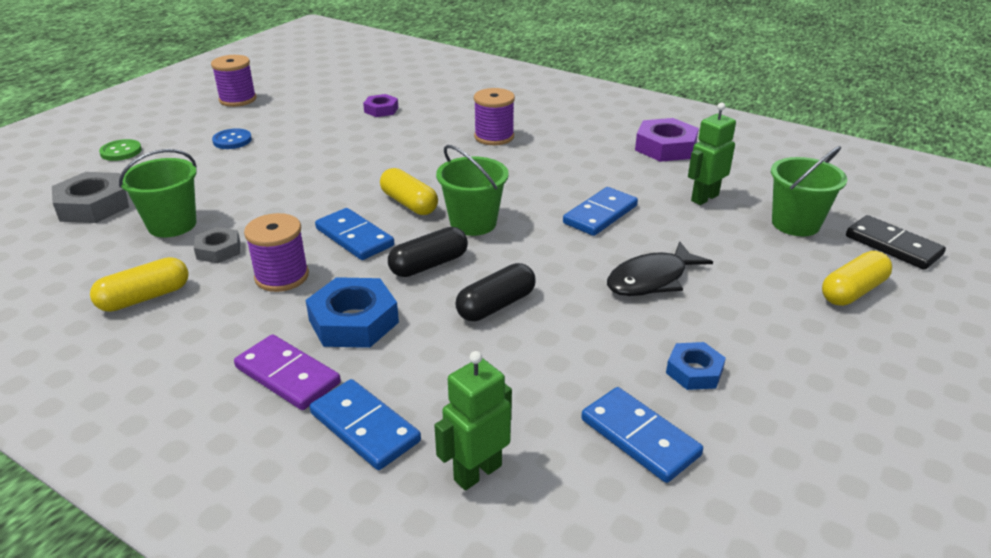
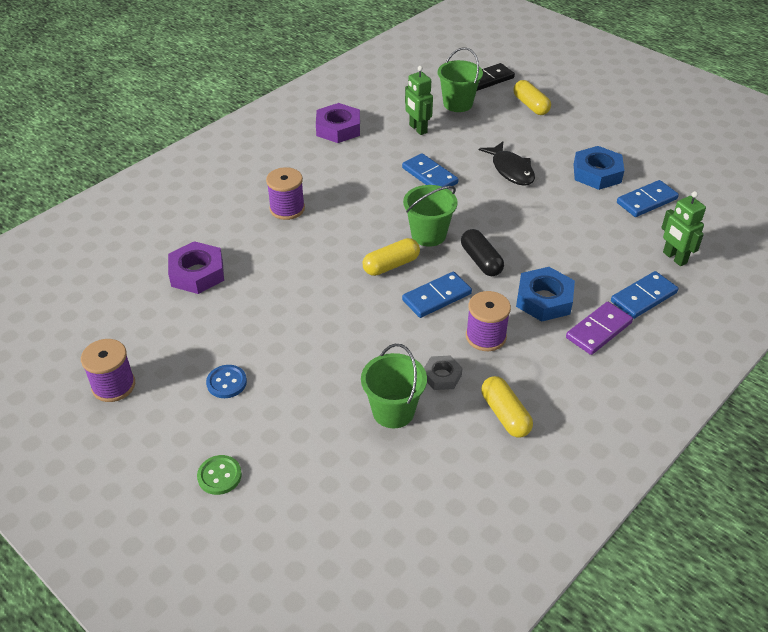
camera: 80 degrees left, 10 degrees up
(93, 205) = (341, 478): grey nut -> none
(381, 110) = (197, 273): purple nut -> purple nut, size x1.68
(496, 305) = (532, 235): black capsule -> none
(694, 371) = (597, 173): blue nut -> blue nut, size x1.68

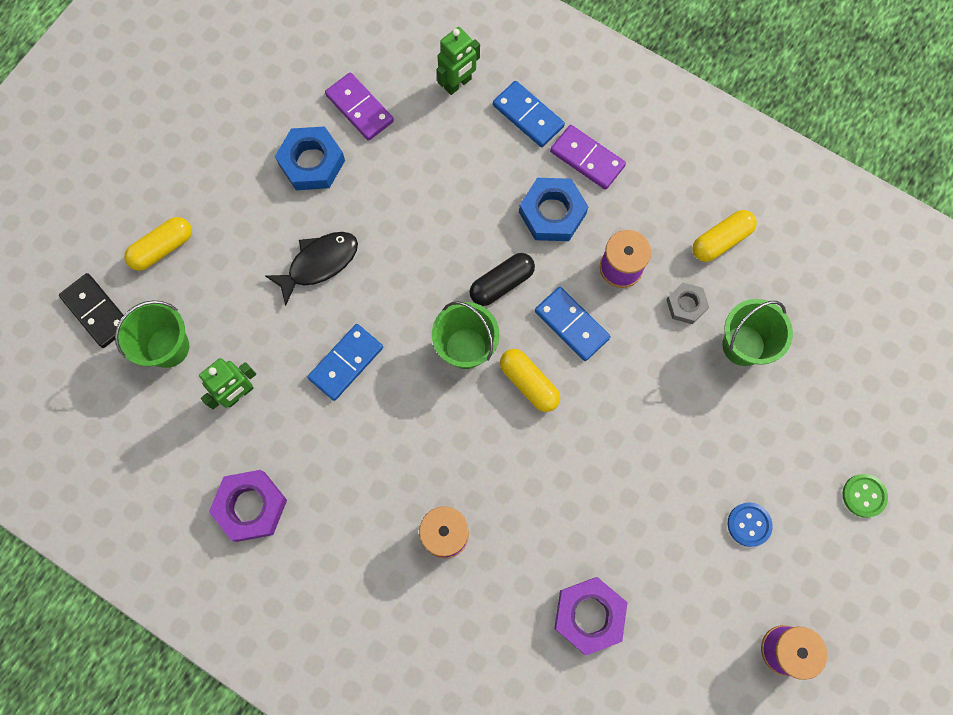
camera: 100 degrees left, 30 degrees up
(647, 201) = (360, 108): blue domino -> purple domino

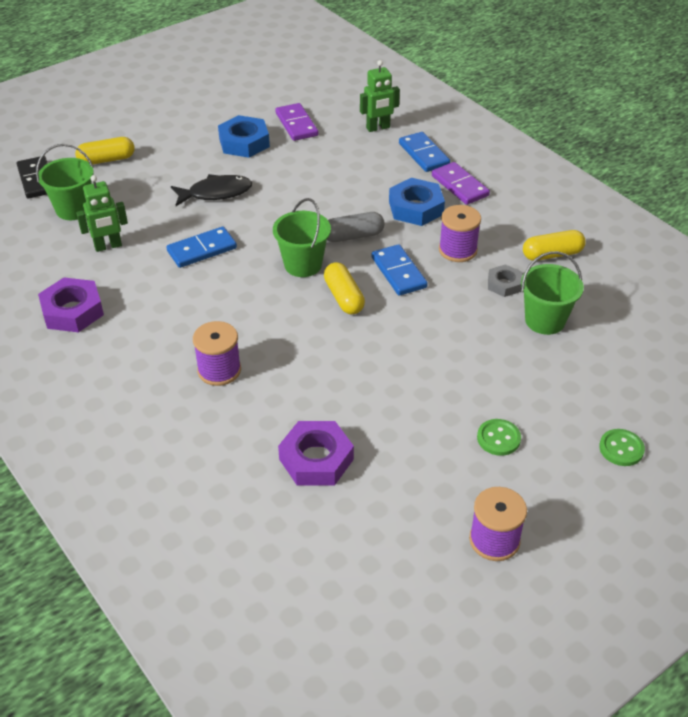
camera: 20 degrees right, 30 degrees down
(501, 283) = (353, 236): black capsule -> grey capsule
(749, 524) = (498, 438): blue button -> green button

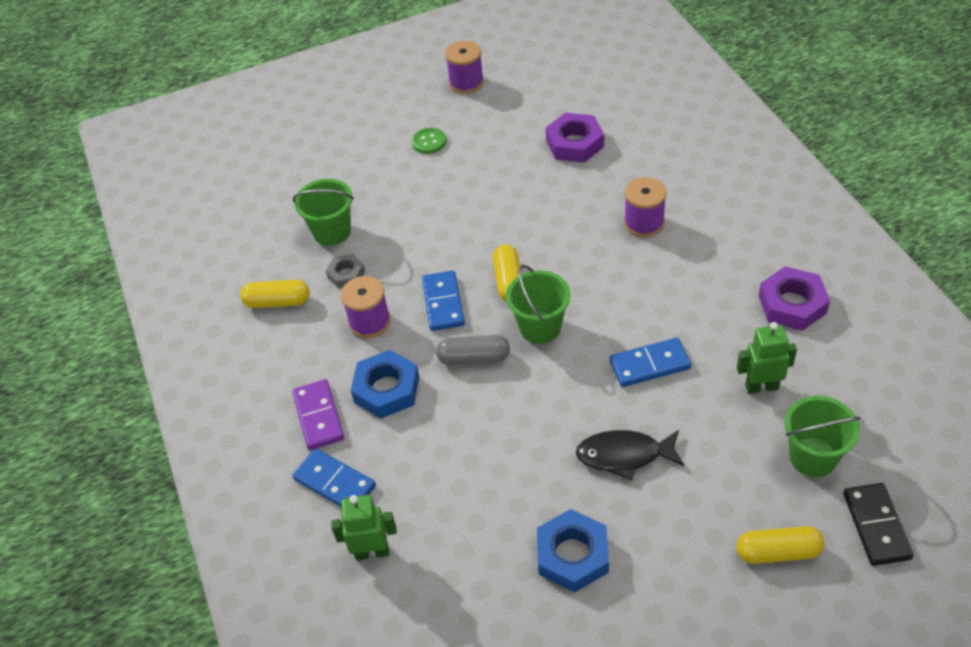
camera: 160 degrees left, 5 degrees up
(296, 124) = (486, 584): purple domino -> none
(423, 154) = (335, 482): blue domino -> blue domino turned 45 degrees counterclockwise
(621, 449) = (343, 125): green button -> none

